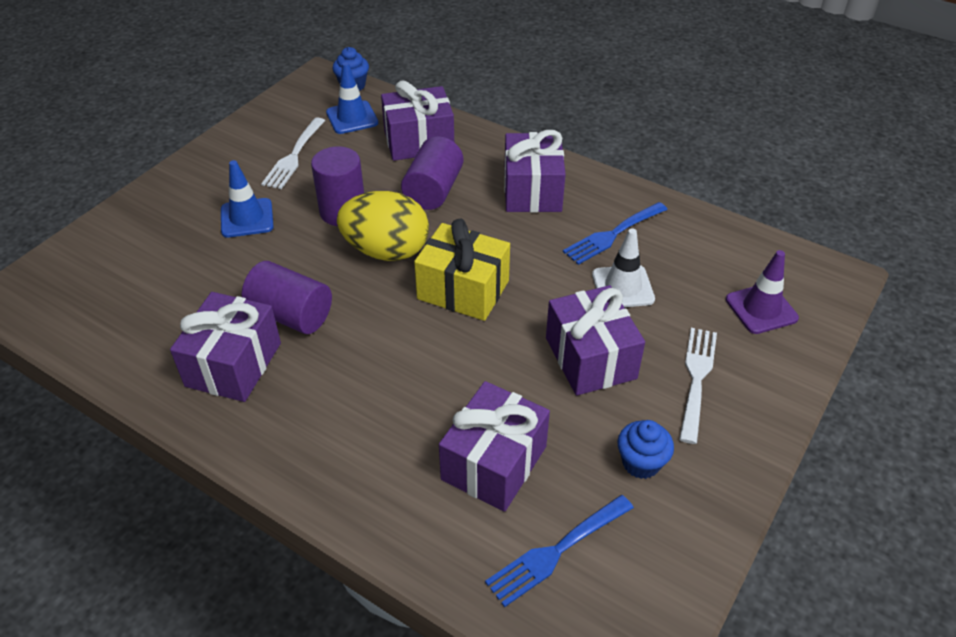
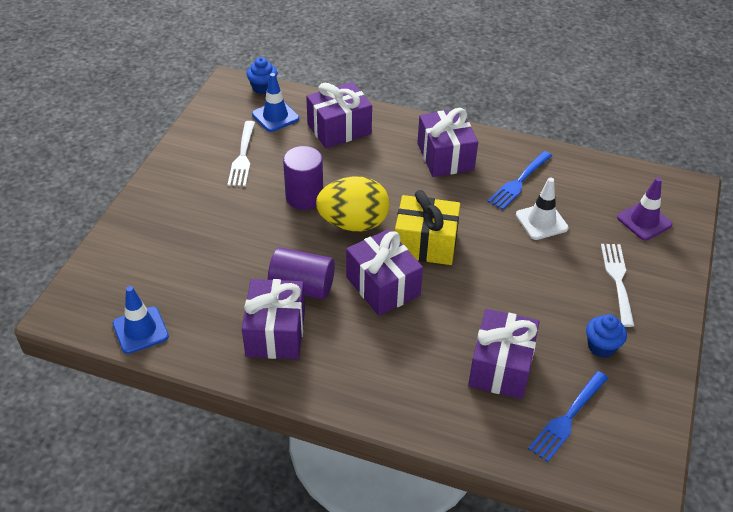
camera: 15 degrees left, 0 degrees up
(247, 218) = (229, 215): blue traffic cone -> blue traffic cone (140, 330)
(433, 190) = (368, 168): purple cylinder -> none
(590, 358) = (538, 279): purple gift -> purple gift (383, 286)

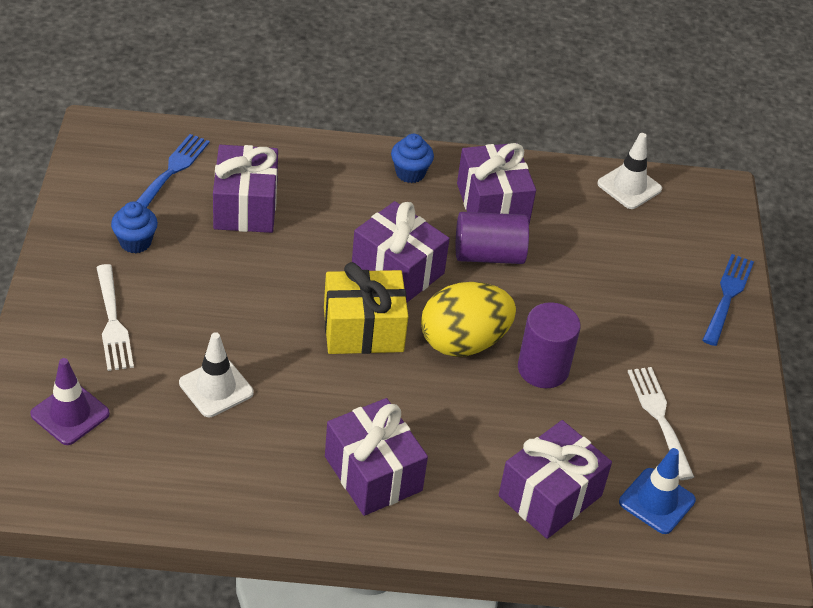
camera: 160 degrees right, 0 degrees up
(140, 330) = (629, 186): blue traffic cone -> white traffic cone
(263, 88) = (710, 559): blue cupcake -> blue cupcake (410, 173)
(519, 182) = (255, 447): blue fork -> blue fork (727, 296)

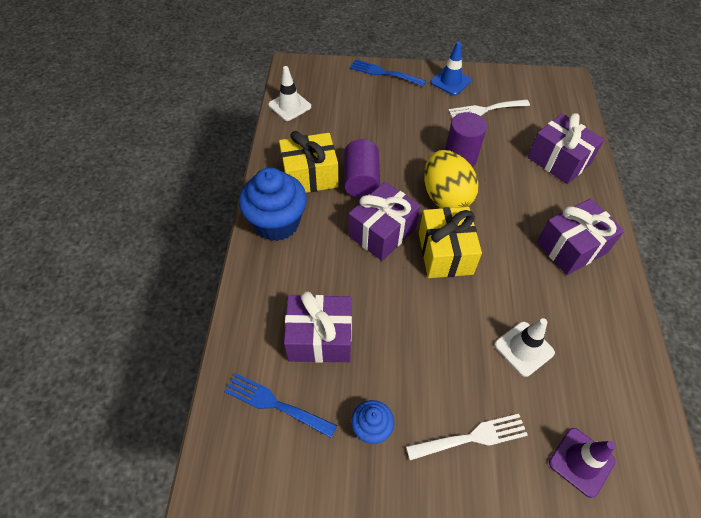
camera: 85 degrees left, 10 degrees up
(410, 173) = (277, 223): blue cupcake -> blue cupcake, size x1.93
(492, 204) = (310, 176): purple gift -> yellow gift
(657, 501) = (546, 116): blue traffic cone -> blue traffic cone (450, 81)

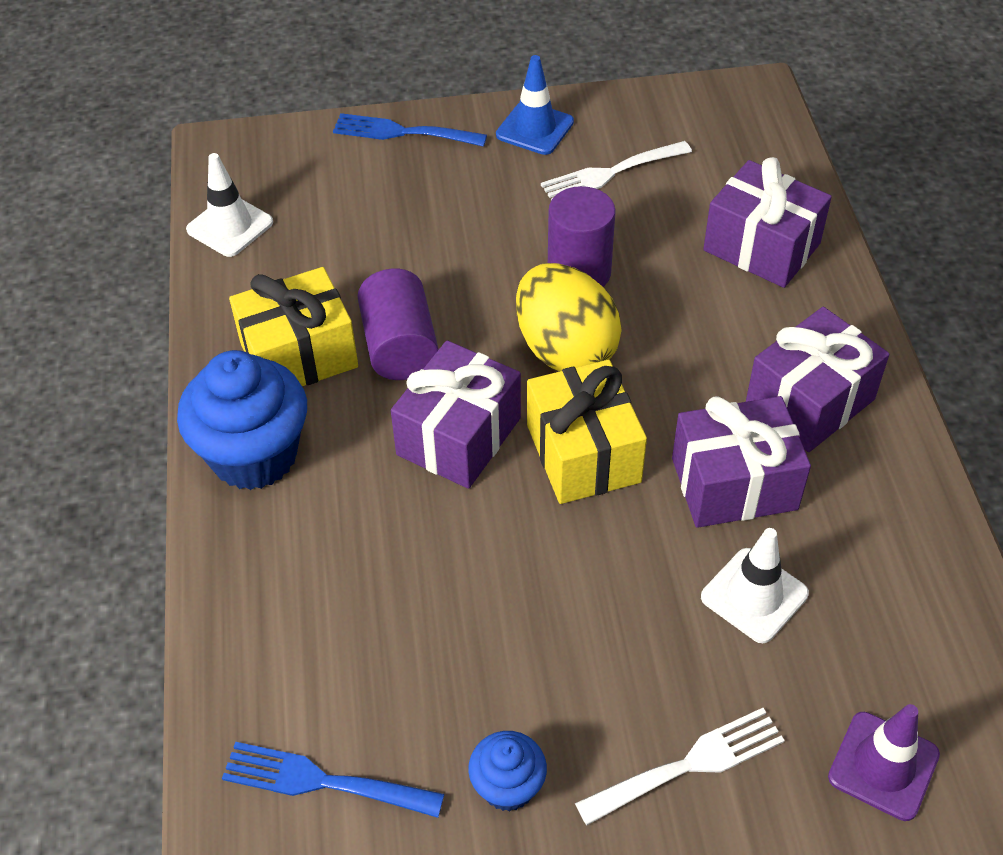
camera: 10 degrees left, 5 degrees down
(320, 338) = (381, 649): purple gift -> purple gift (734, 483)

